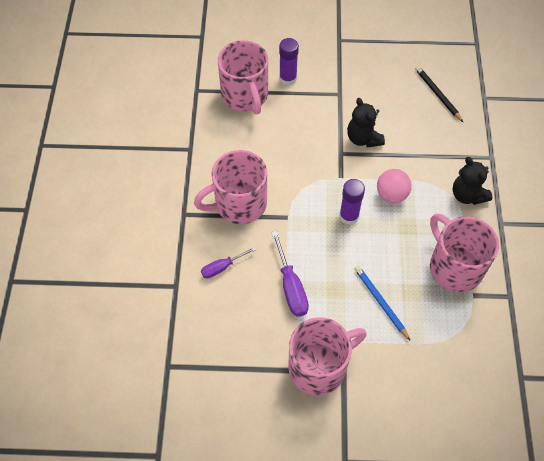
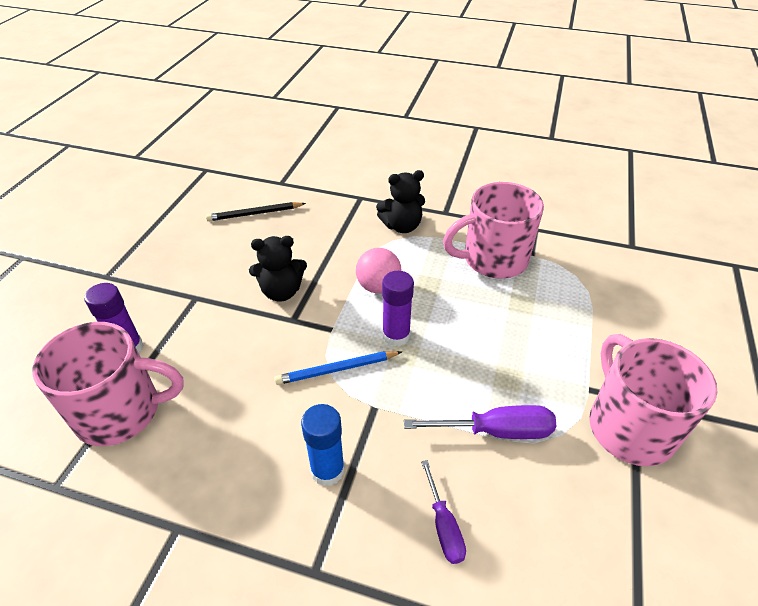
camera: 75 degrees left, 15 degrees down
(239, 204) = (327, 470): pink mug -> blue glue stick
(380, 302) = (533, 335): blue pencil -> blue pencil (337, 370)

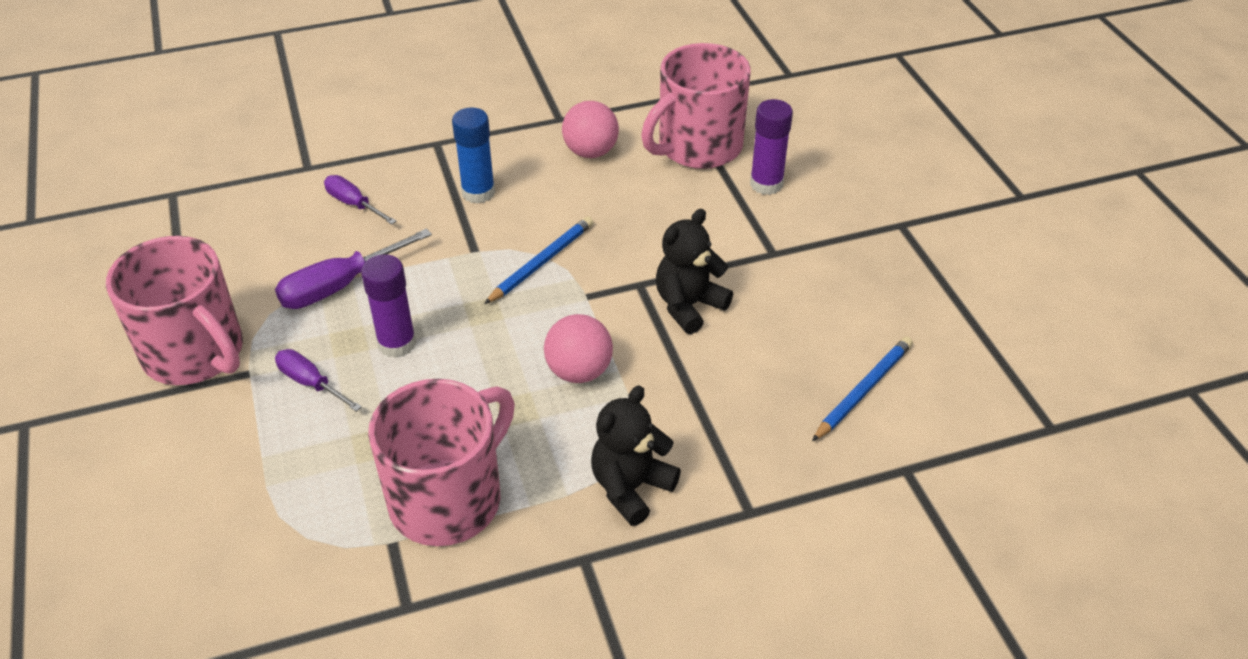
camera: 145 degrees right, 0 degrees up
(199, 461) = (590, 152): none -> pink ball
(255, 214) = (863, 390): black pencil -> blue pencil
(396, 335) = (507, 324): purple glue stick -> purple glue stick (397, 343)
(547, 359) = (310, 382): none -> purple screwdriver

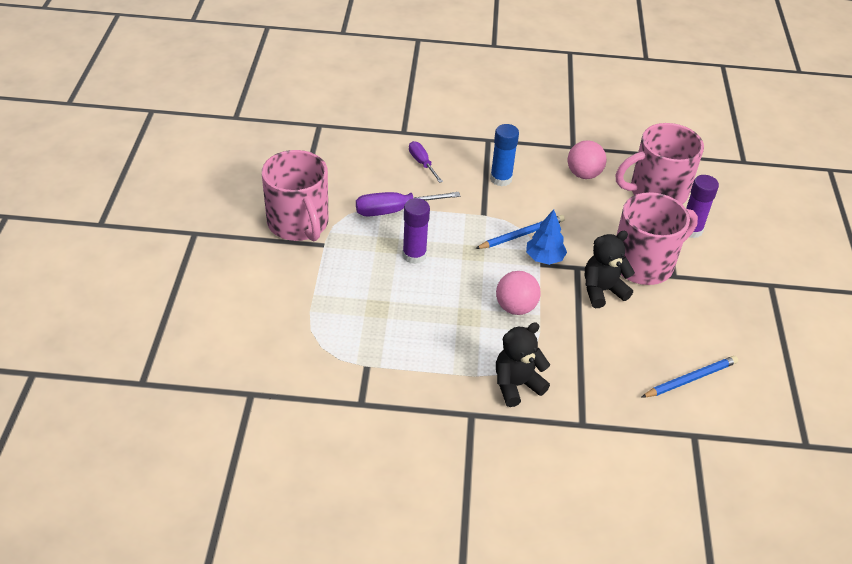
camera: 20 degrees right, 0 degrees up
(310, 382) = (356, 261): purple screwdriver -> none
(448, 499) = (408, 353): pink mug -> pink mug (644, 264)
(588, 286) = (544, 258): none -> blue tree

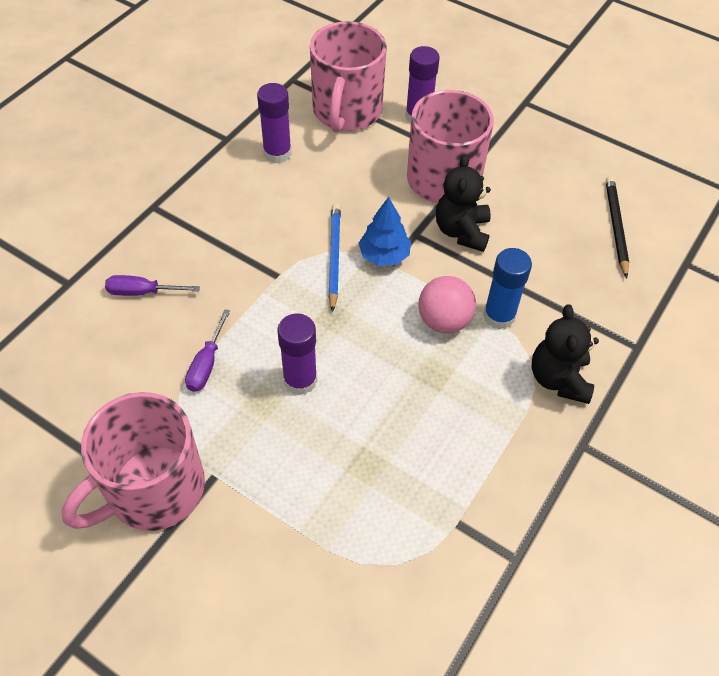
camera: 60 degrees left, 10 degrees up
(298, 224) = (153, 489): pink mug -> pink mug turned 135 degrees clockwise
(393, 210) = (206, 364): purple screwdriver -> purple screwdriver, size x0.64
(501, 179) = (230, 229): blue glue stick -> blue glue stick (499, 316)
(583, 174) = (277, 153): pink ball -> purple glue stick
(690, 379) = (615, 227): blue pencil -> black pencil

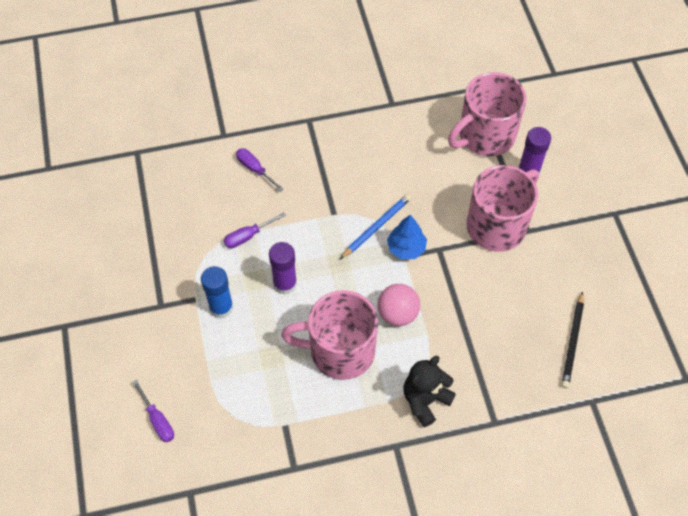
camera: 45 degrees right, 5 degrees up
(153, 489) = (162, 282): pink mug -> pink mug (340, 351)
(277, 153) = (412, 135): purple glue stick -> none
(314, 649) = (158, 420): none -> purple screwdriver
(462, 231) = (469, 269): black teddy bear -> none
(499, 316) = (432, 337): blue glue stick -> blue glue stick (221, 307)
(615, 227) = (573, 342): black pencil -> black pencil turned 150 degrees clockwise

